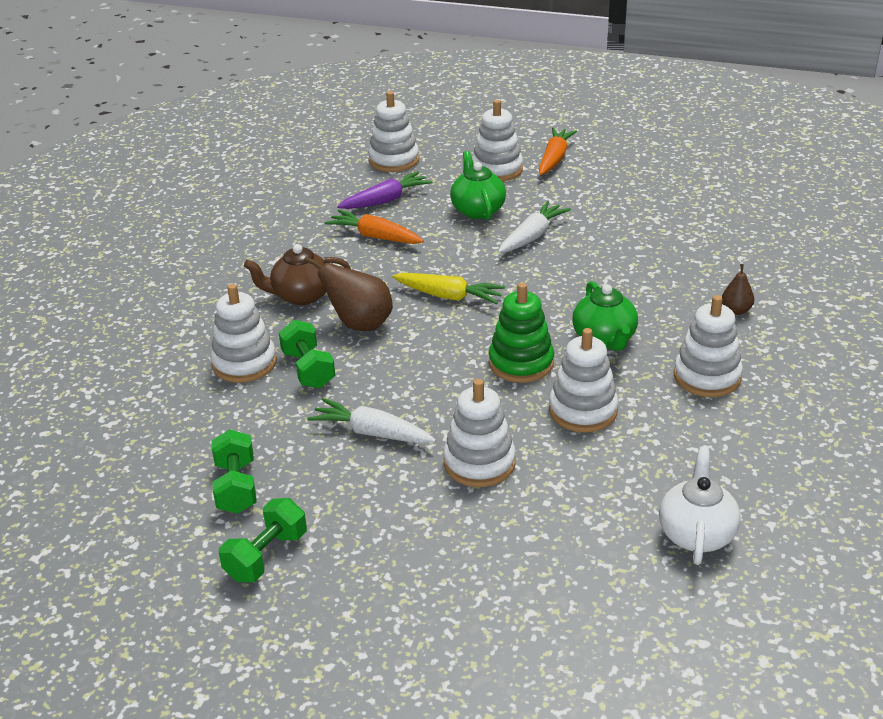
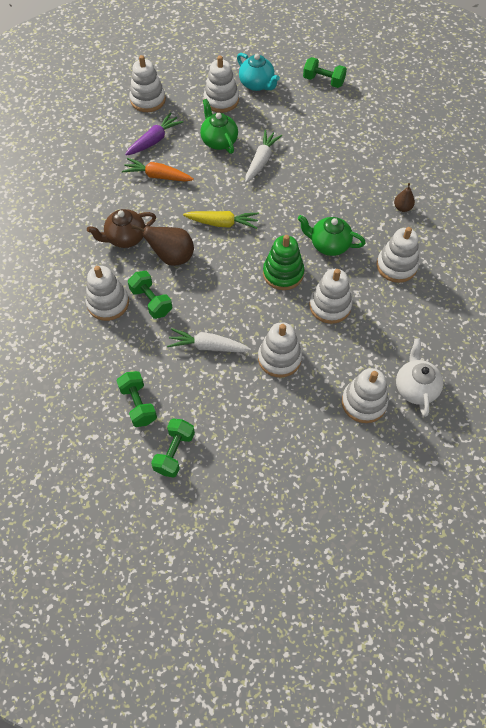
camera: 15 degrees left, 25 degrees up
(554, 159) = (257, 84): orange carrot -> turquoise teapot
(601, 540) = (364, 402): none -> white stacking toy
(604, 339) = (329, 245): green teapot -> green teapot turned 135 degrees clockwise
(653, 164) = (323, 81): none -> green dumbbell

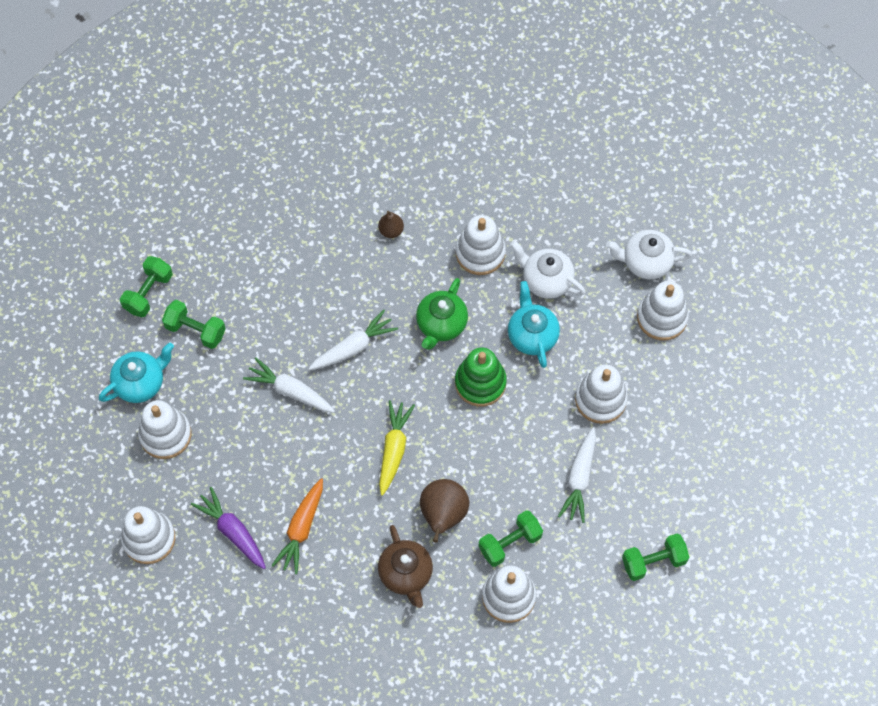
camera: 85 degrees left, 5 degrees up
(174, 452) = (715, 523): green dumbbell -> green dumbbell (195, 330)
(219, 141) = (246, 443): green teapot -> none
(301, 193) = (353, 347): none -> white carrot
(330, 306) = (532, 335): white stacking toy -> turquoise teapot
(382, 313) = (546, 280): none -> white teapot

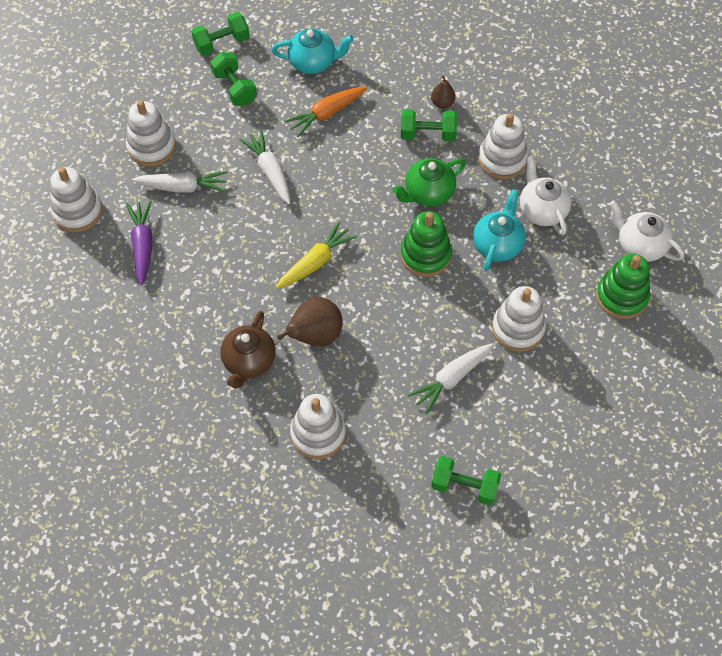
camera: 35 degrees right, 5 degrees down
(140, 383) = (164, 100): turquoise teapot -> turquoise teapot (313, 62)
(301, 529) = (195, 276): orange carrot -> orange carrot (326, 114)
(353, 347) = (344, 169): white carrot -> white carrot (183, 187)
(510, 543) = (352, 392): green dumbbell -> green dumbbell (427, 134)
(662, 317) = (621, 296): white stacking toy -> green stacking toy

